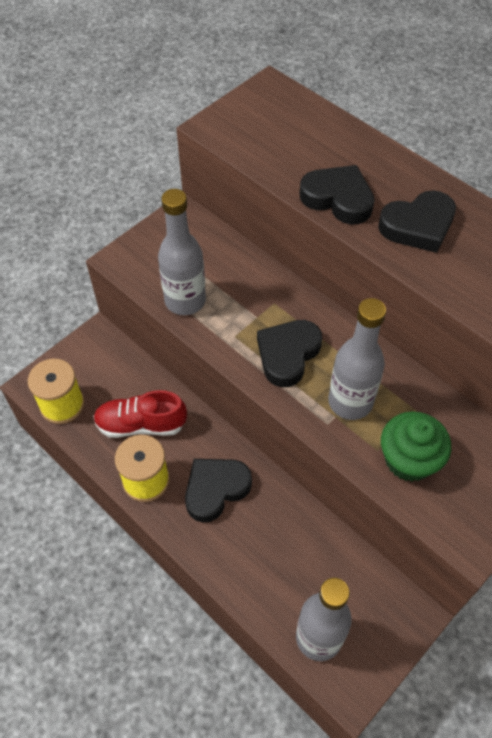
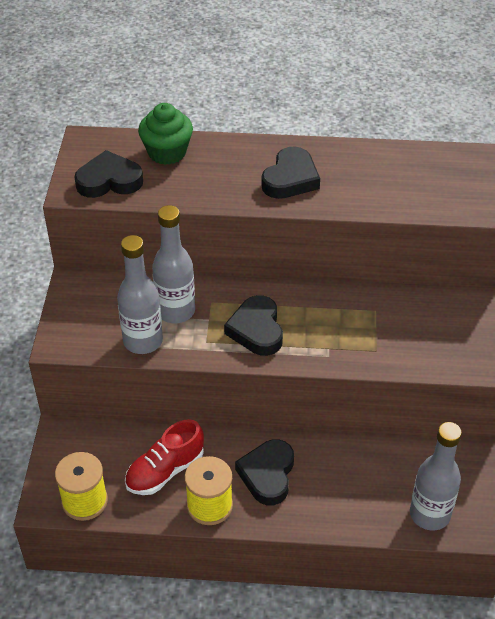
camera: 40 degrees left, 10 degrees down
(338, 199) = (219, 191): black heart -> black heart (109, 181)
(350, 402) = (329, 333): grey bottle -> grey bottle (176, 311)
(408, 460) = (401, 343): green cupcake -> green cupcake (167, 152)

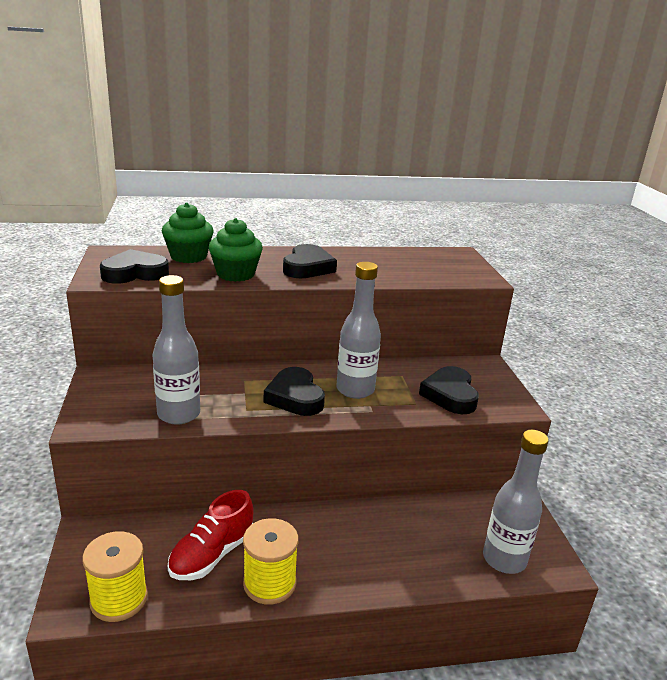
camera: 15 degrees left, 20 degrees down
(176, 311) = (209, 389): grey bottle -> grey bottle (355, 390)
(211, 187) = (236, 274): none -> green cupcake
(267, 475) = (326, 544): black heart -> black heart (450, 395)

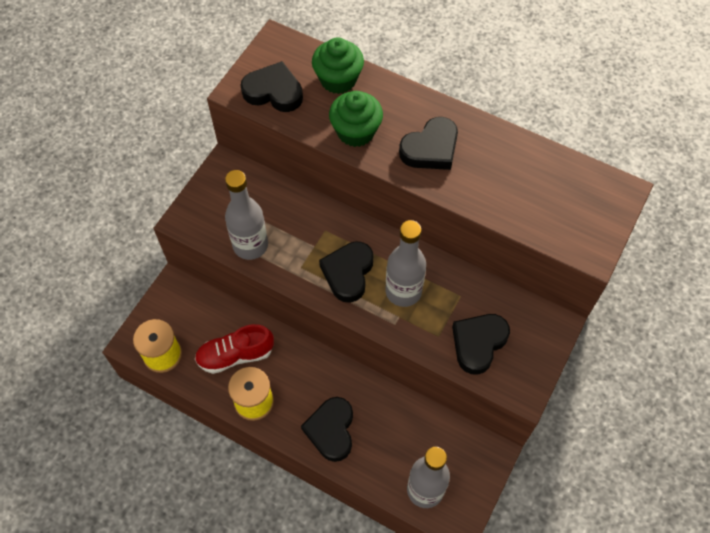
camera: 40 degrees right, 35 degrees up
(373, 563) = (331, 430): none -> black heart

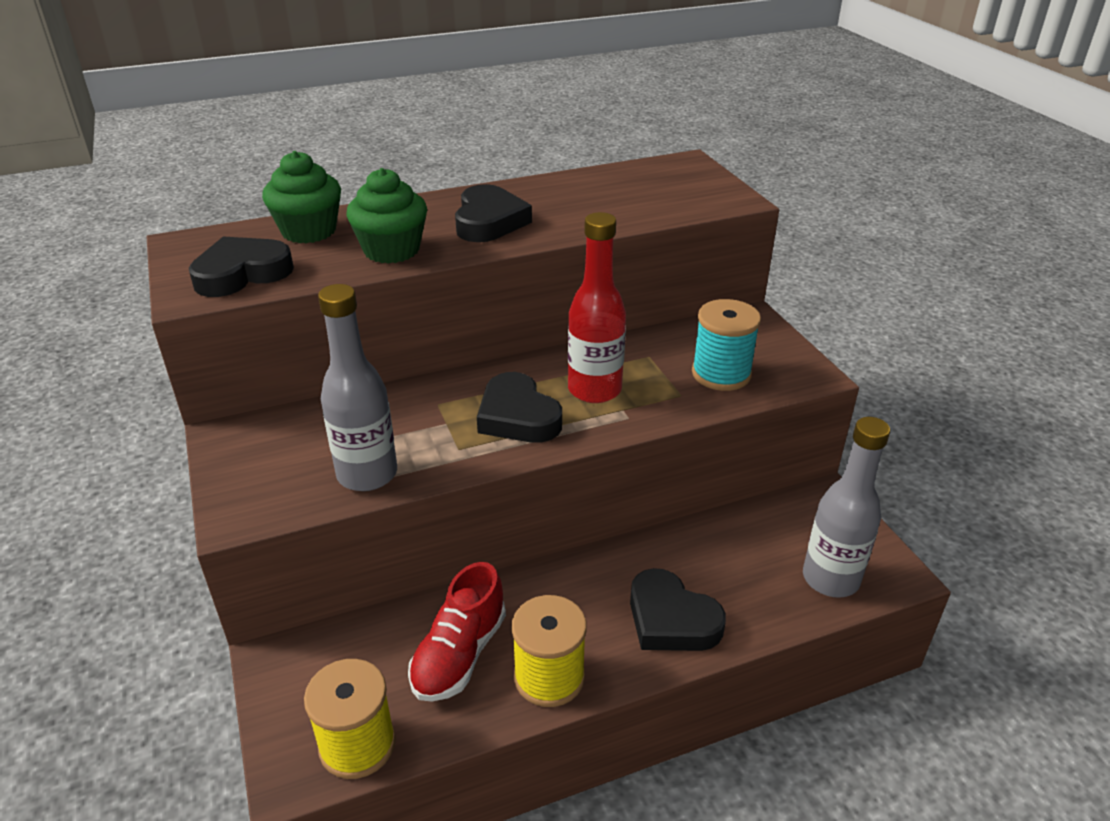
camera: 50 degrees left, 25 degrees down
(403, 291) = (594, 390): grey bottle -> red bottle
(478, 343) = (721, 374): black heart -> turquoise spool

